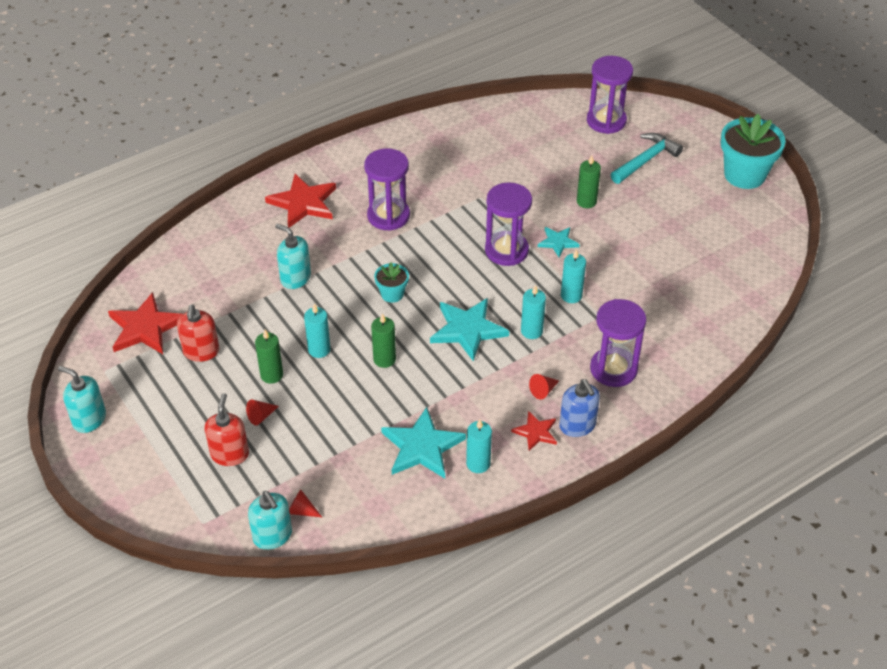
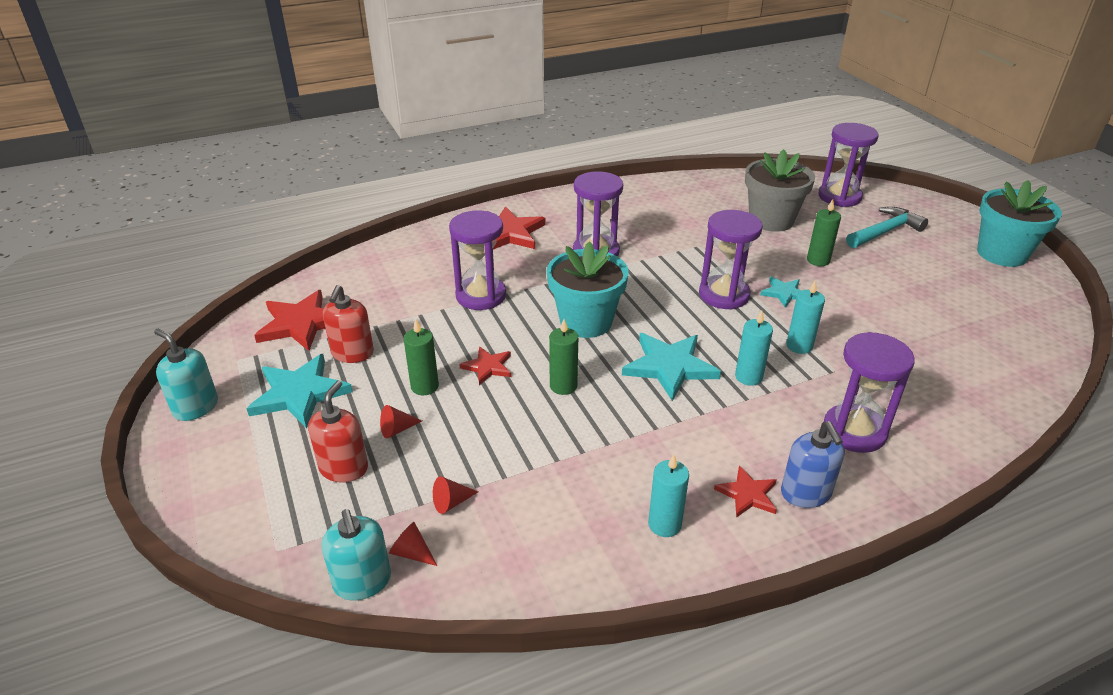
camera: 10 degrees right, 10 degrees down
(295, 278) = (481, 296): turquoise soap dispenser -> purple hourglass
(319, 349) = (488, 367): turquoise candle -> red star
(392, 294) = (586, 321): turquoise flower pot -> turquoise flower pot, size x1.97
(422, 447) = (591, 492): turquoise star -> turquoise star (299, 393)
(543, 390) = (760, 445): red cone -> red cone (451, 502)
(544, 158) = (771, 220): none -> grey flower pot

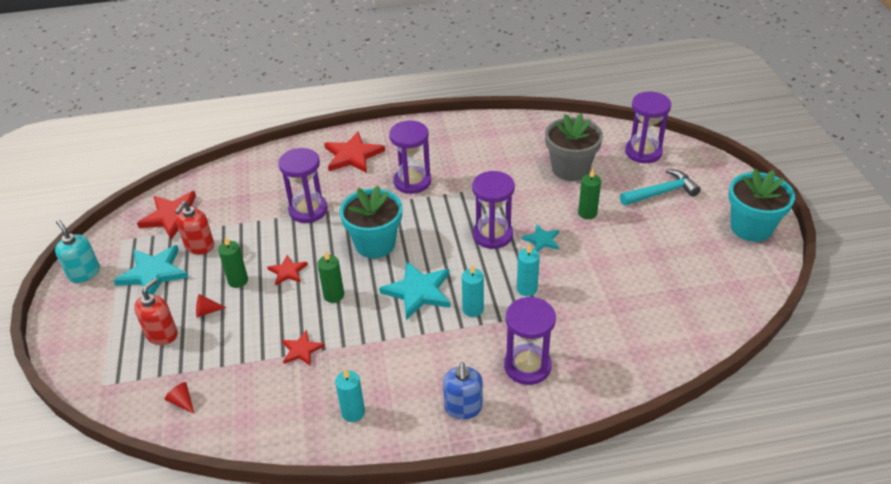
camera: 15 degrees right, 5 degrees up
(362, 582) = (145, 415): turquoise soap dispenser -> none
(451, 502) = (221, 371): red cone -> none
(747, 494) = (421, 401): red star -> red star (301, 350)

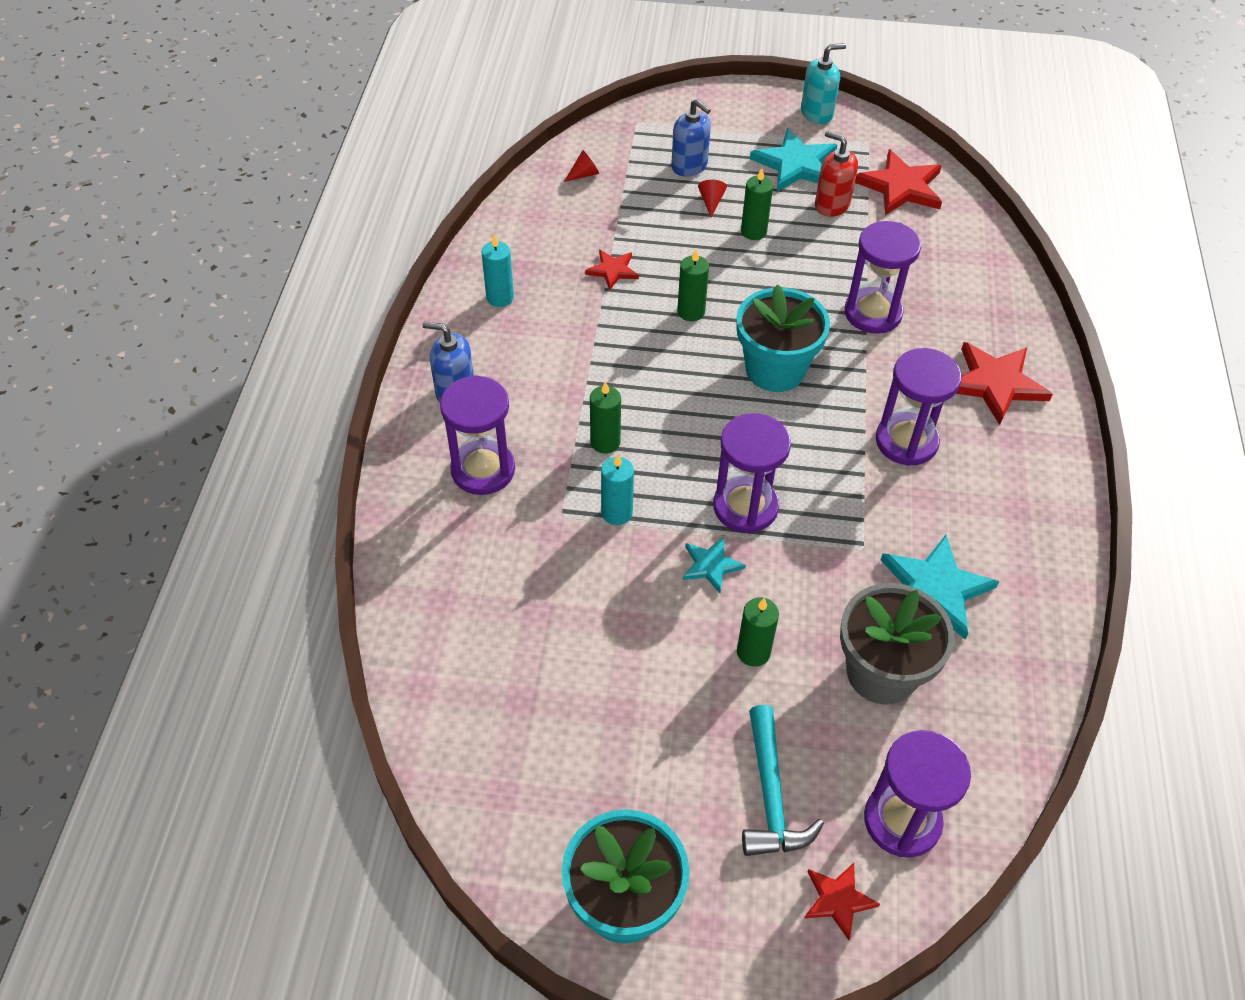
camera: 105 degrees right, 10 degrees up
(162, 334) = (689, 166): red soap dispenser -> blue soap dispenser
(288, 271) = (752, 276): red star -> red star (838, 900)
(418, 291) = (662, 394): turquoise star -> turquoise star (935, 589)
(473, 309) = (605, 442): turquoise candle -> green candle

